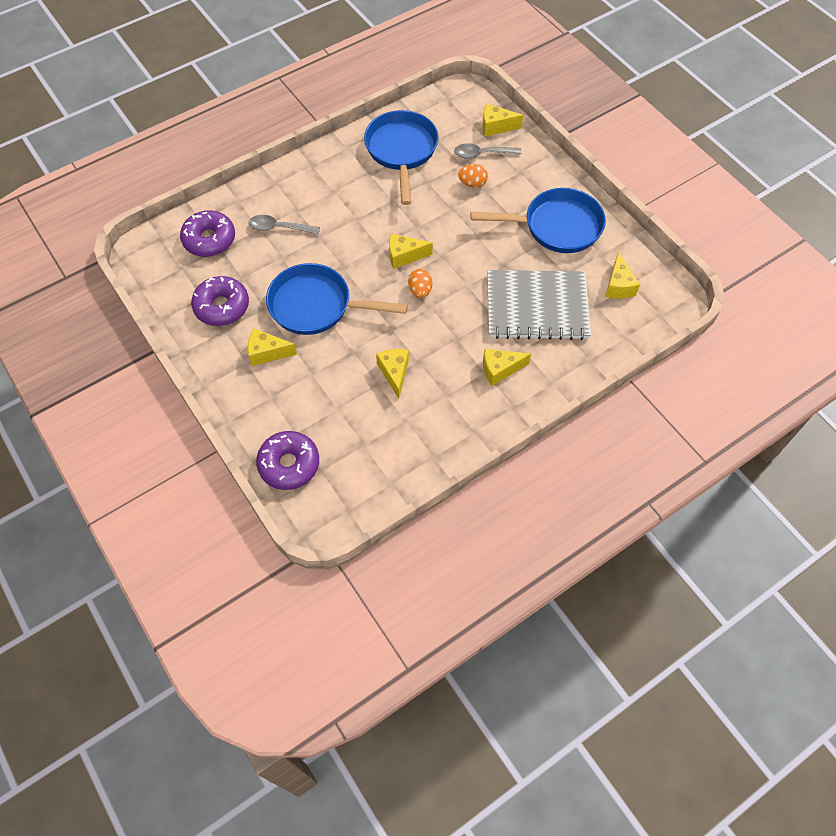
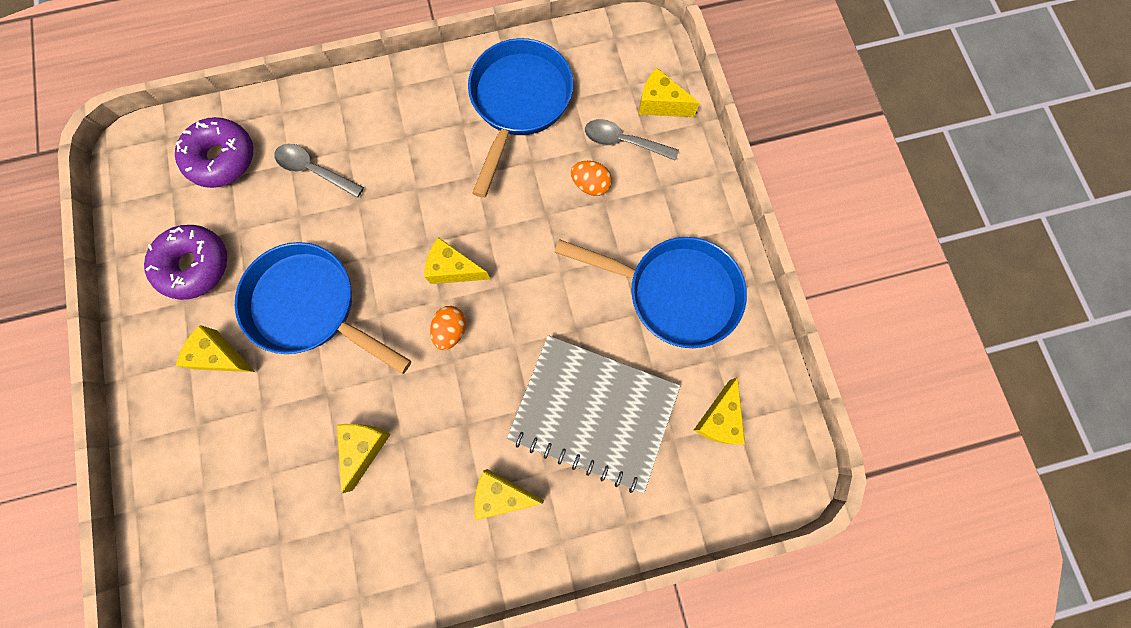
camera: 20 degrees right, 15 degrees up
(289, 464) = (176, 536): purple donut -> none

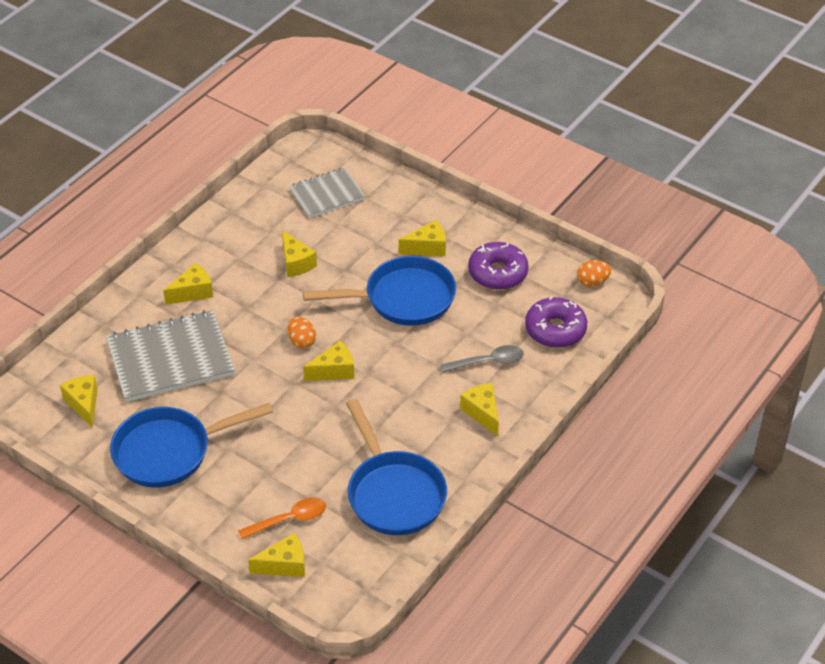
camera: 140 degrees right, 30 degrees down
(237, 533) = (327, 195): none -> grey notebook
(374, 123) = (482, 413): none -> yellow cheese
(590, 185) = (288, 476): orange egg -> orange egg (592, 282)
(623, 142) = (289, 519): grey spoon -> orange spoon

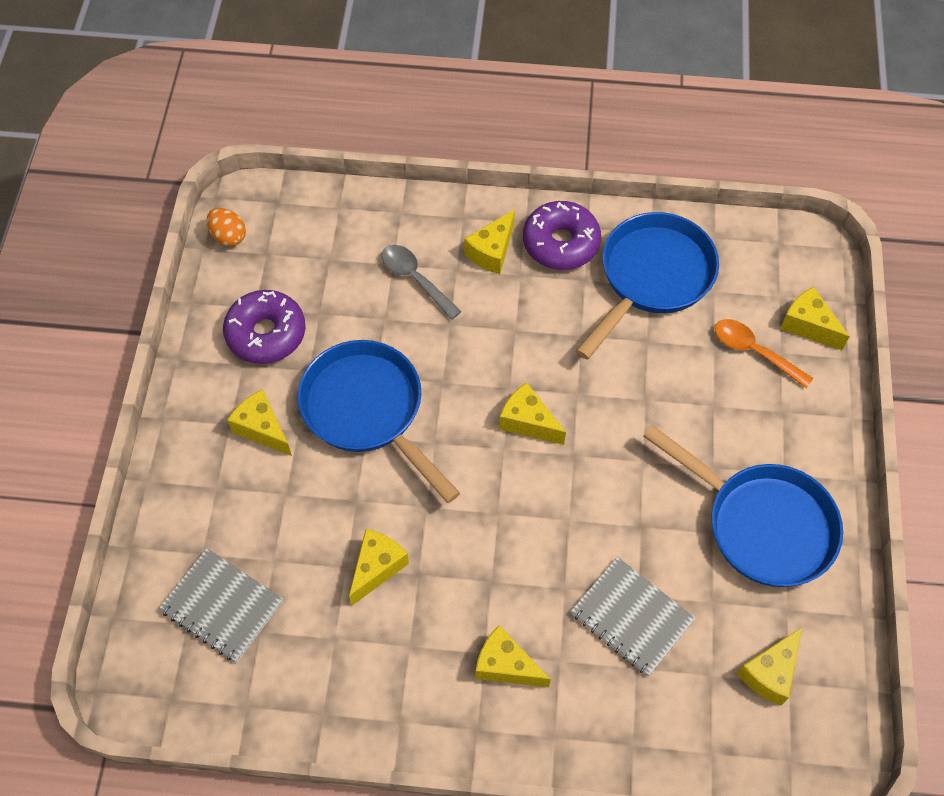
camera: 120 degrees left, 15 degrees up
(170, 359) = (632, 617): grey notebook -> grey notebook, size x0.61
(302, 341) = (505, 482): orange egg -> none
(555, 330) = (327, 239): purple donut -> purple donut (561, 243)

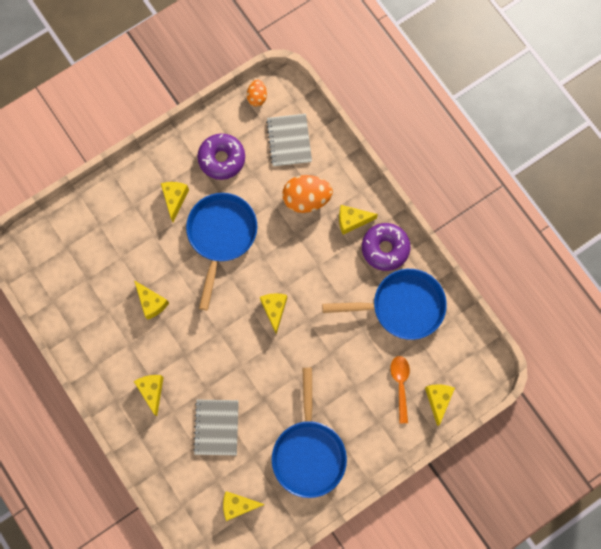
camera: 50 degrees right, 15 degrees up
(222, 606) = (84, 254): grey notebook -> grey notebook (289, 140)
(377, 568) = (151, 302): yellow cheese -> yellow cheese turned 60 degrees clockwise
(415, 279) = (306, 199): grey spoon -> orange egg

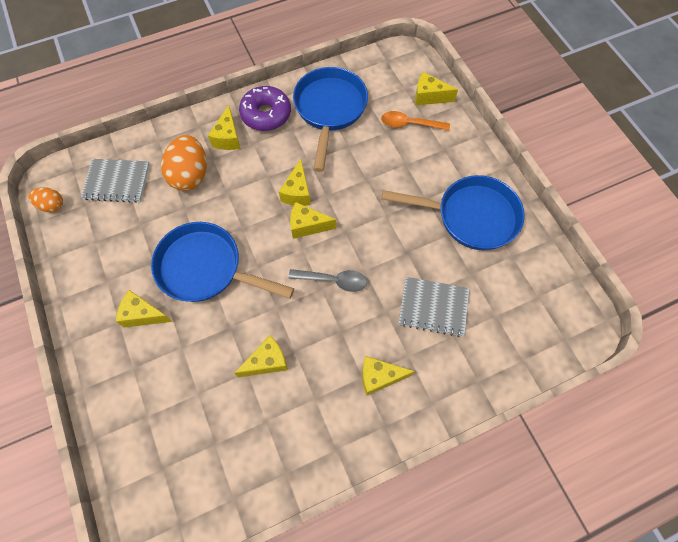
camera: 80 degrees left, 10 degrees down
(222, 159) = (112, 254): purple donut -> none
(227, 341) = (333, 280): none -> grey spoon
(238, 505) = (525, 296): yellow cheese -> yellow cheese (297, 192)

